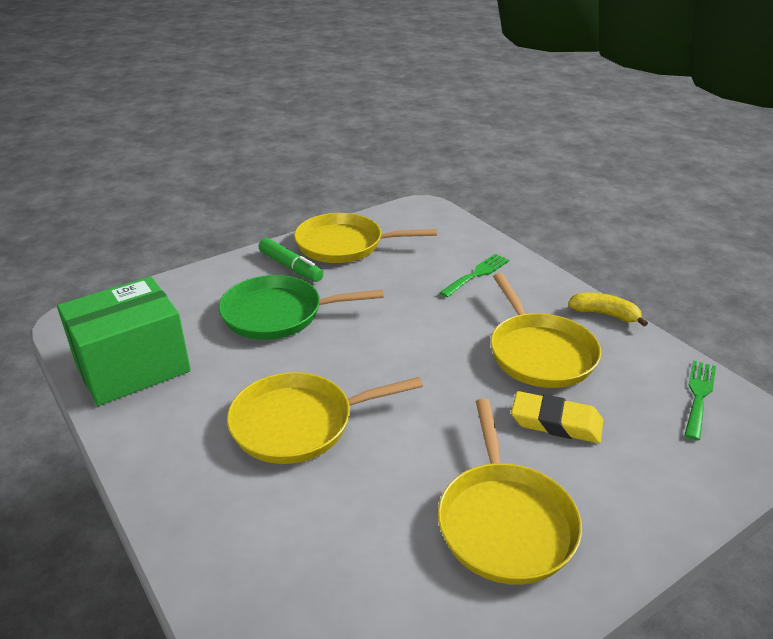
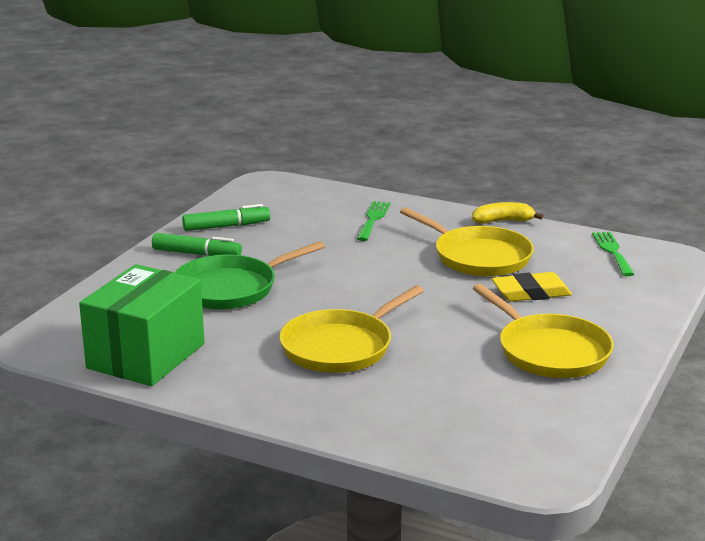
camera: 30 degrees left, 10 degrees down
(344, 245) = (226, 226): yellow pan -> green marker

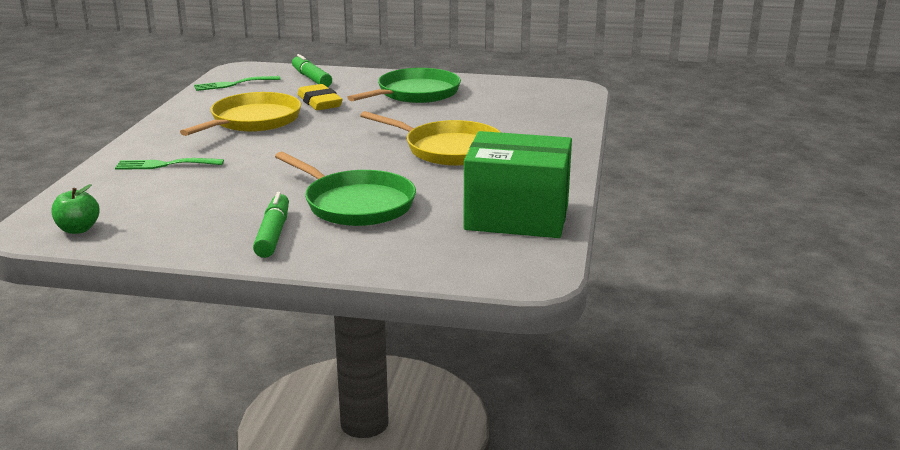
camera: 105 degrees left, 0 degrees up
(226, 226) = (188, 231): green marker -> green marker (311, 78)
(257, 194) = (78, 229): none -> green apple
(503, 221) = (168, 118): yellow banana -> none
(550, 351) = (415, 93): yellow pan -> green pan

